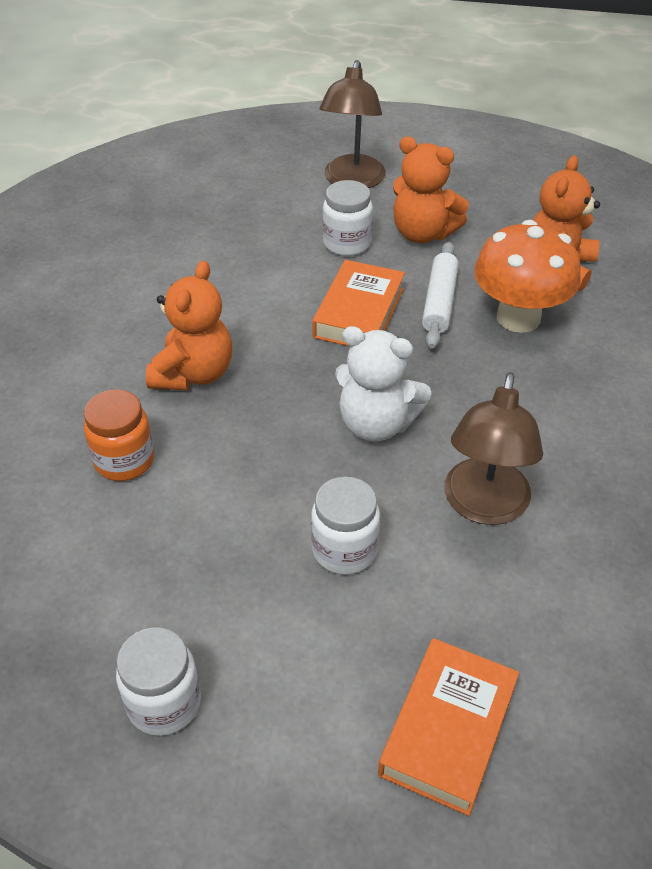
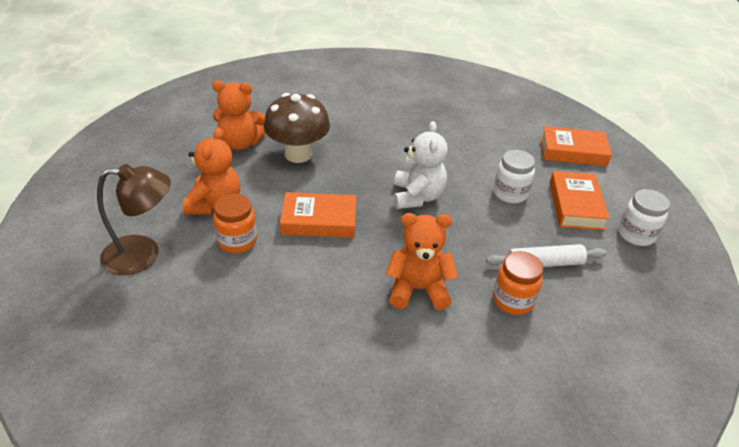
camera: 110 degrees left, 5 degrees down
(278, 641) = (575, 205): none -> orange book
(347, 243) = (237, 241): white jar -> orange jar
(439, 302) = (294, 186): white rolling pin -> white rolling pin (544, 263)
(484, 506) = (452, 153): brown lamp -> none
(518, 318) = (298, 154): orange mushroom -> brown mushroom

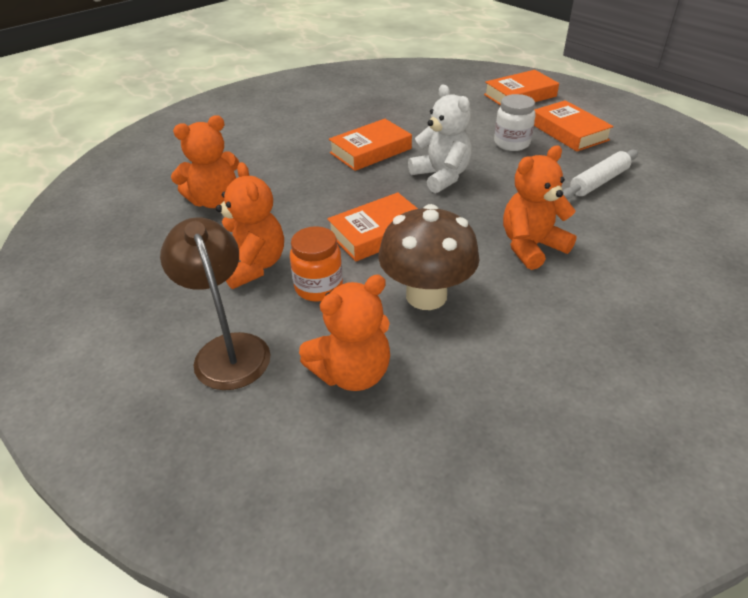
camera: 30 degrees left, 0 degrees up
(143, 254) = (228, 349): brown lamp -> brown lamp turned 75 degrees counterclockwise
(193, 312) = (352, 373): none -> orange teddy bear
(298, 154) = (288, 187): brown mushroom -> brown mushroom (426, 296)
(388, 150) = (370, 151): none -> orange book
(513, 300) = (610, 219): orange jar -> none
(636, 234) = (633, 134): white jar -> none

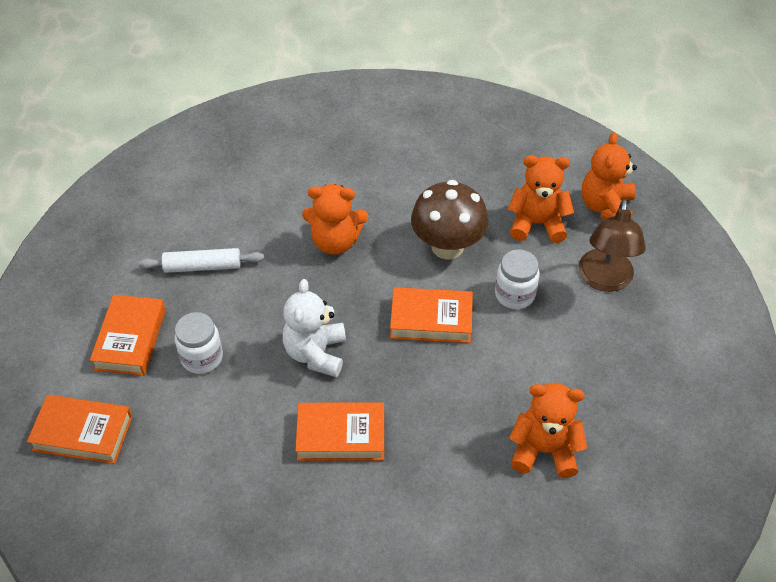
camera: 145 degrees left, 10 degrees up
(253, 266) = (551, 343): orange teddy bear -> orange teddy bear (606, 207)
(318, 287) = (514, 294): orange jar -> white jar

